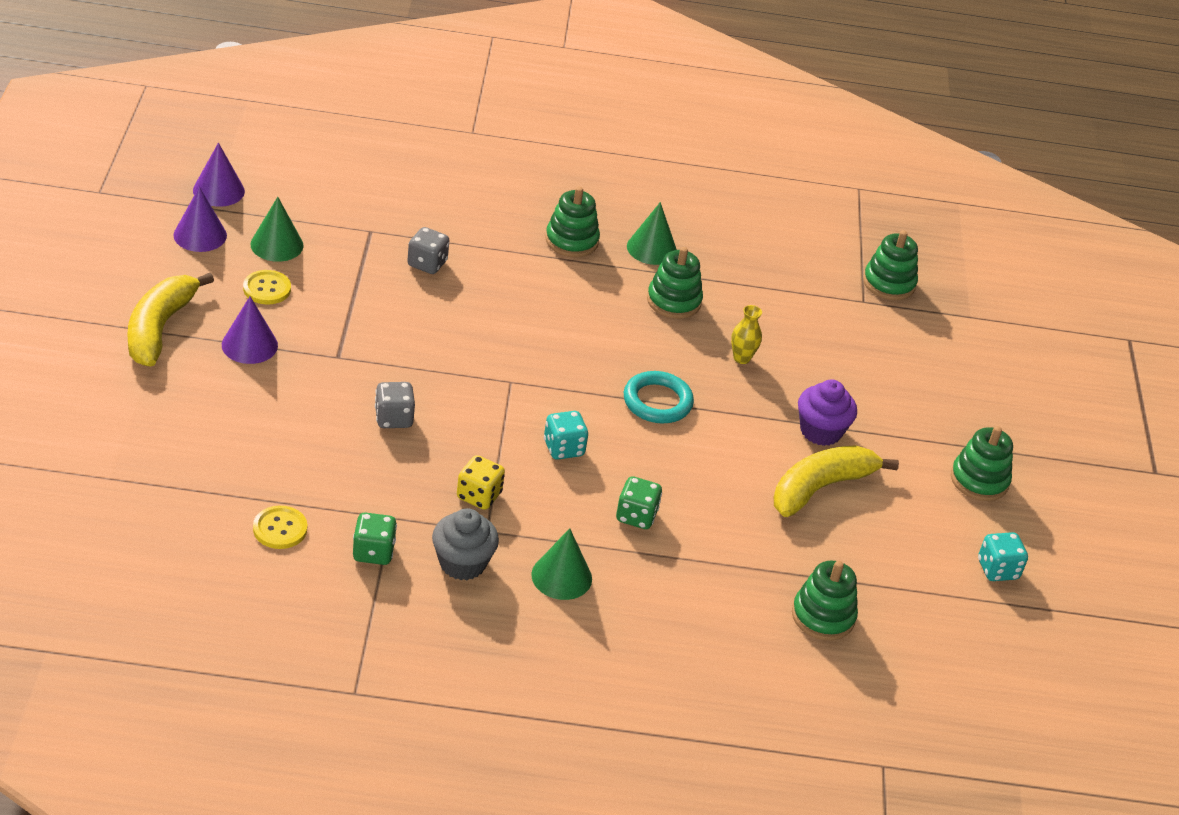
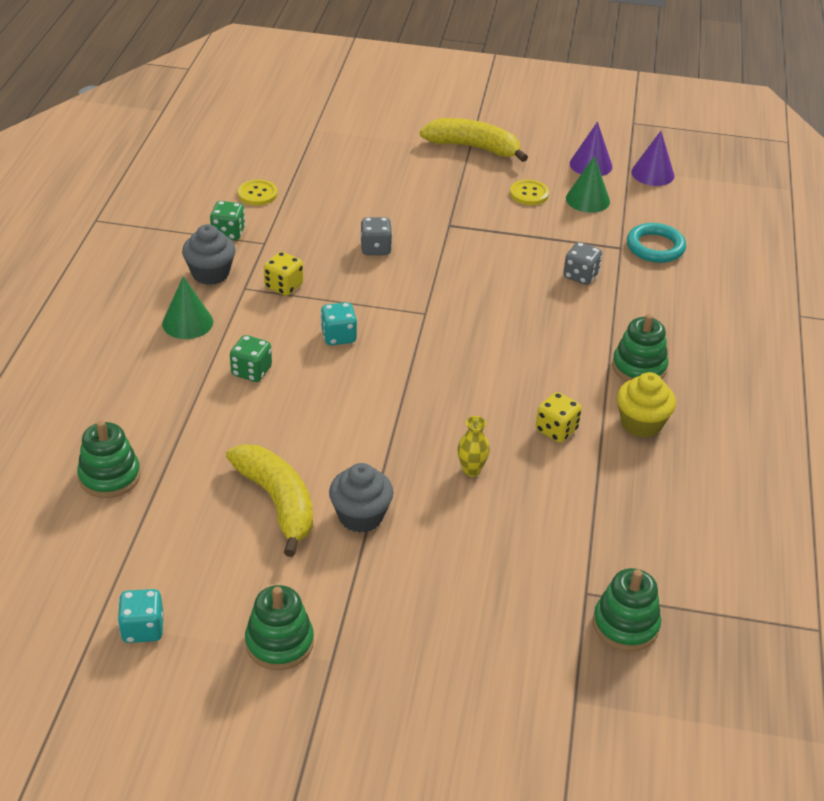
camera: 100 degrees right, 0 degrees up
(249, 345) = (459, 185): purple cone -> none
(651, 248) = (641, 423): green cone -> yellow cupcake
(657, 402) = (401, 401): turquoise ring -> turquoise ring (655, 247)
(673, 301) = (556, 430): green stacking toy -> yellow dice
(820, 431) = (360, 516): purple cupcake -> grey cupcake

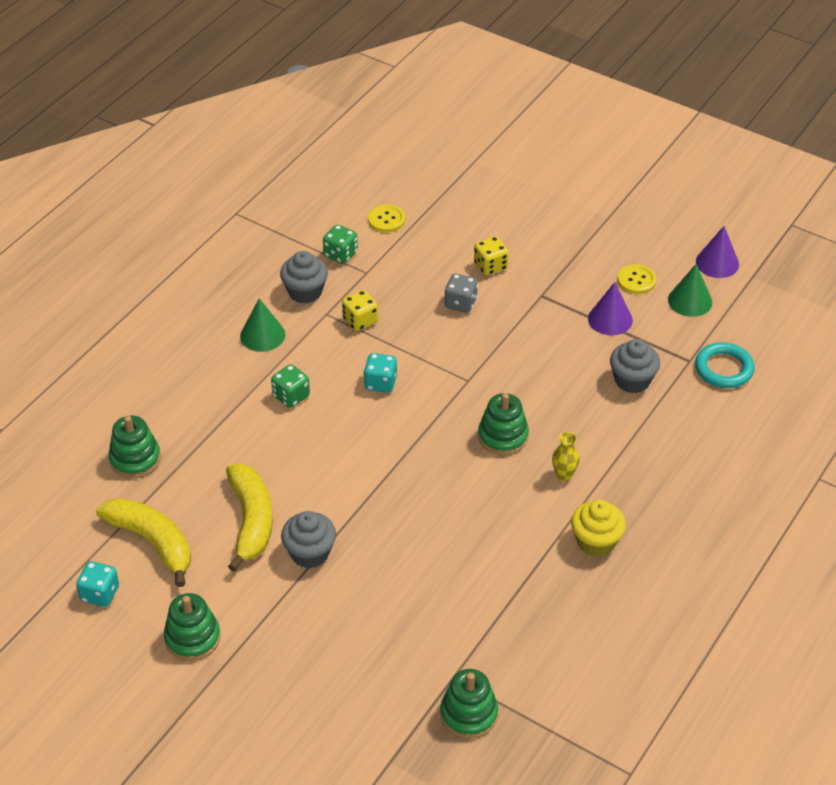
camera: 25 degrees right, 5 degrees up
(471, 470) = (422, 540): yellow vase -> yellow vase (564, 475)
(473, 147) = (613, 216): yellow banana -> yellow banana (152, 542)
(556, 430) = (516, 525): yellow dice -> yellow dice (490, 266)
(580, 276) = (632, 380): grey dice -> grey cupcake
(639, 367) = (628, 487): green stacking toy -> green stacking toy (503, 436)
(652, 173) = (773, 287): purple cone -> purple cone (610, 319)

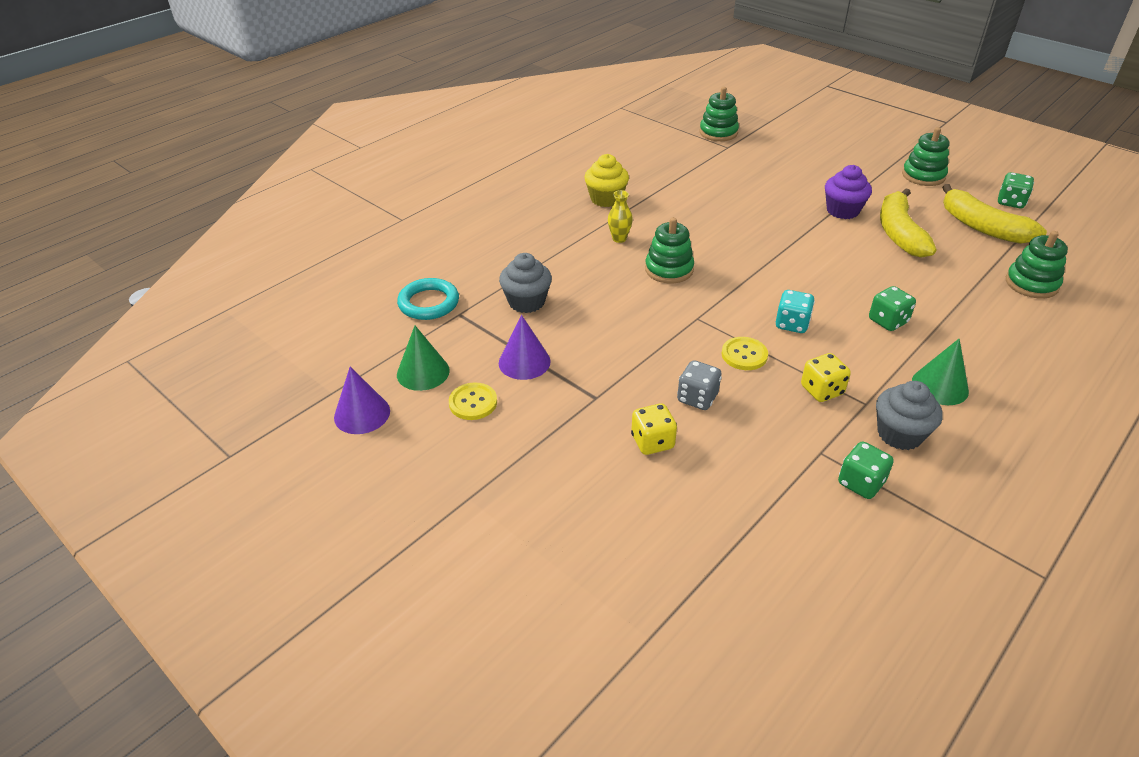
camera: 170 degrees left, 5 degrees down
(100, 594) = (1010, 202): turquoise dice -> green dice
(310, 553) = (842, 211): grey cupcake -> purple cupcake
(386, 220) = (798, 534): yellow button -> yellow button (744, 355)

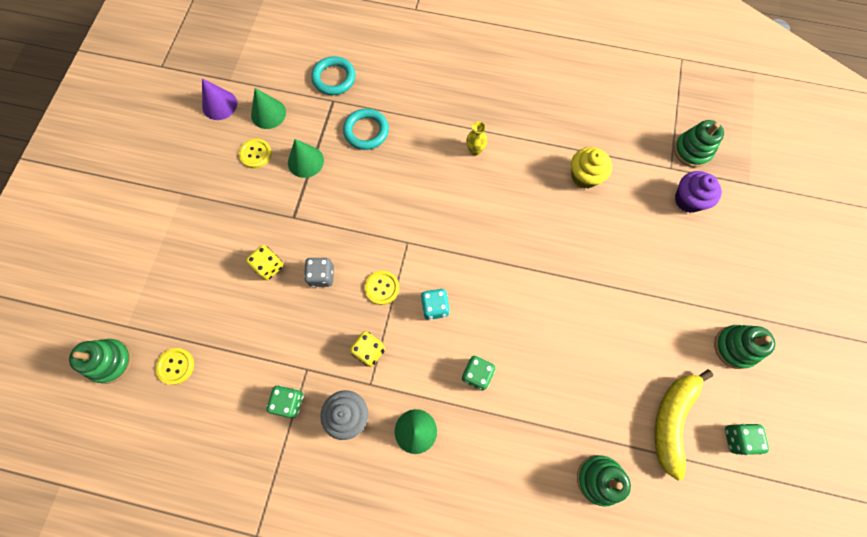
camera: 60 degrees right, 30 degrees up
(524, 362) = (305, 161): purple cone -> green cone
(526, 302) = (366, 131): grey cupcake -> turquoise ring
(606, 199) = (524, 117): yellow cupcake -> yellow cupcake (585, 176)
(669, 269) = (455, 200): green stacking toy -> green stacking toy (111, 361)
(751, 592) = (175, 366): none -> yellow button
(842, 211) = (622, 295): purple cupcake -> purple cupcake (688, 200)
(899, 233) = (615, 351): yellow banana -> none

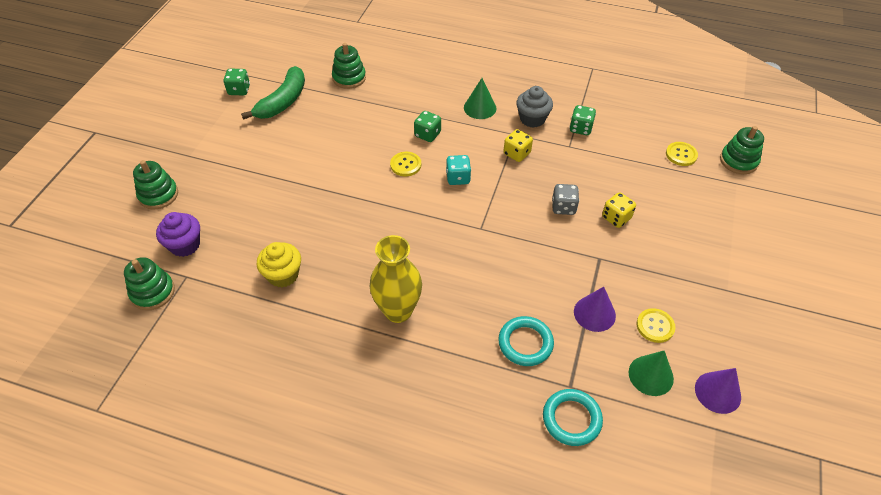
camera: 175 degrees left, 20 degrees down
(305, 161) = (594, 313): green cone -> purple cone
(382, 288) = (506, 194): yellow button -> yellow button (405, 165)
(475, 150) = (398, 311): yellow vase -> yellow vase, size x2.12
(671, 420) = (283, 101): yellow banana -> green banana
(735, 347) = (209, 137): green stacking toy -> green stacking toy (158, 195)

